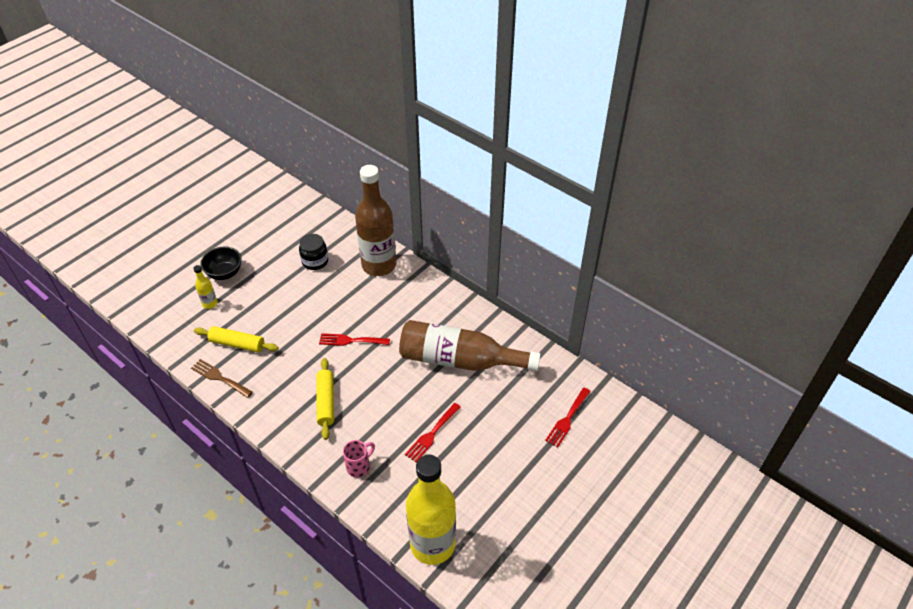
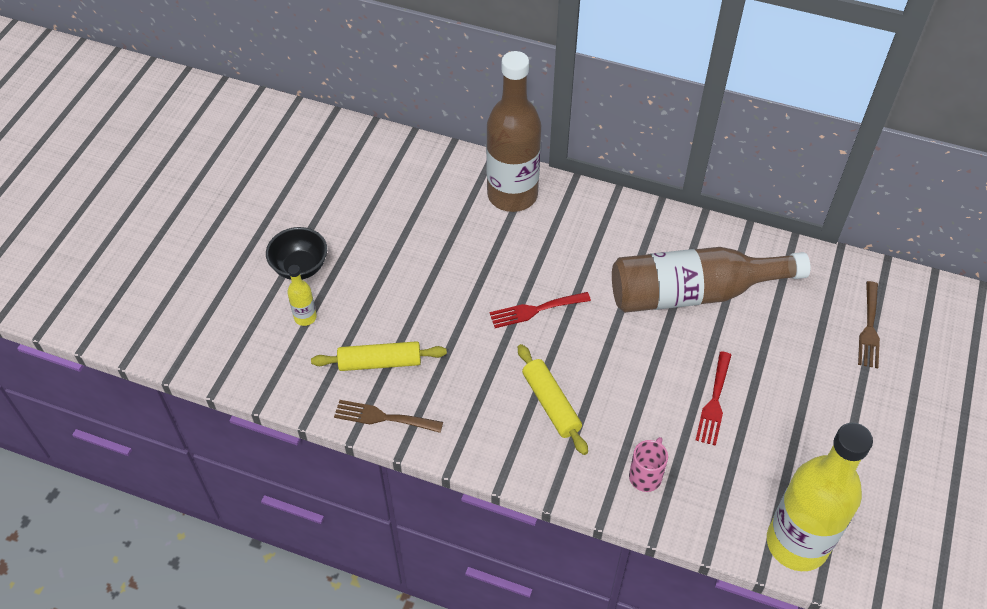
camera: 20 degrees left, 5 degrees up
(315, 261) = (420, 214): black jar -> none
(567, 419) = (869, 329): red fork -> brown fork

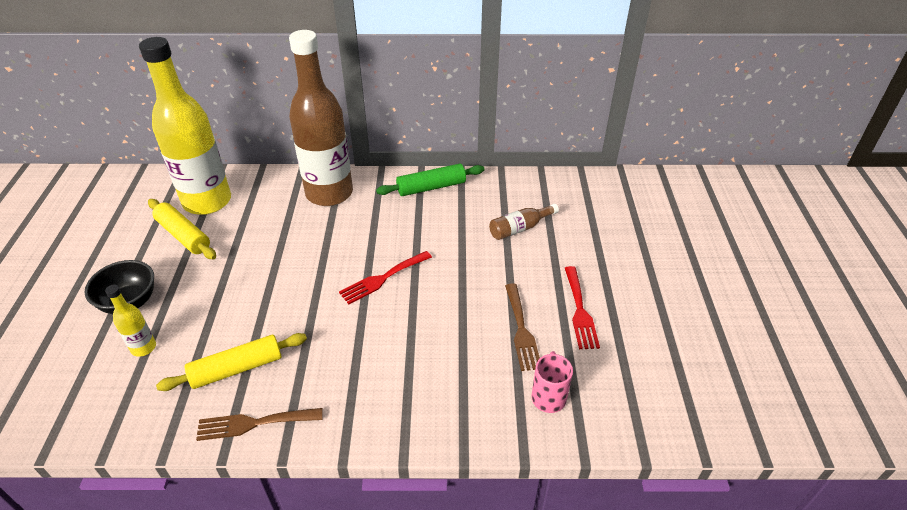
camera: 20 degrees left, 10 degrees down
(551, 404) = (428, 357): yellow rolling pin -> yellow rolling pin (183, 235)
(620, 216) = (431, 187): none -> green rolling pin
(694, 293) = (520, 228): brown bottle -> brown bottle, size x0.41
(797, 543) = (719, 415): yellow bottle -> yellow bottle (207, 201)
(869, 329) = (675, 218): brown fork -> brown fork (521, 330)

